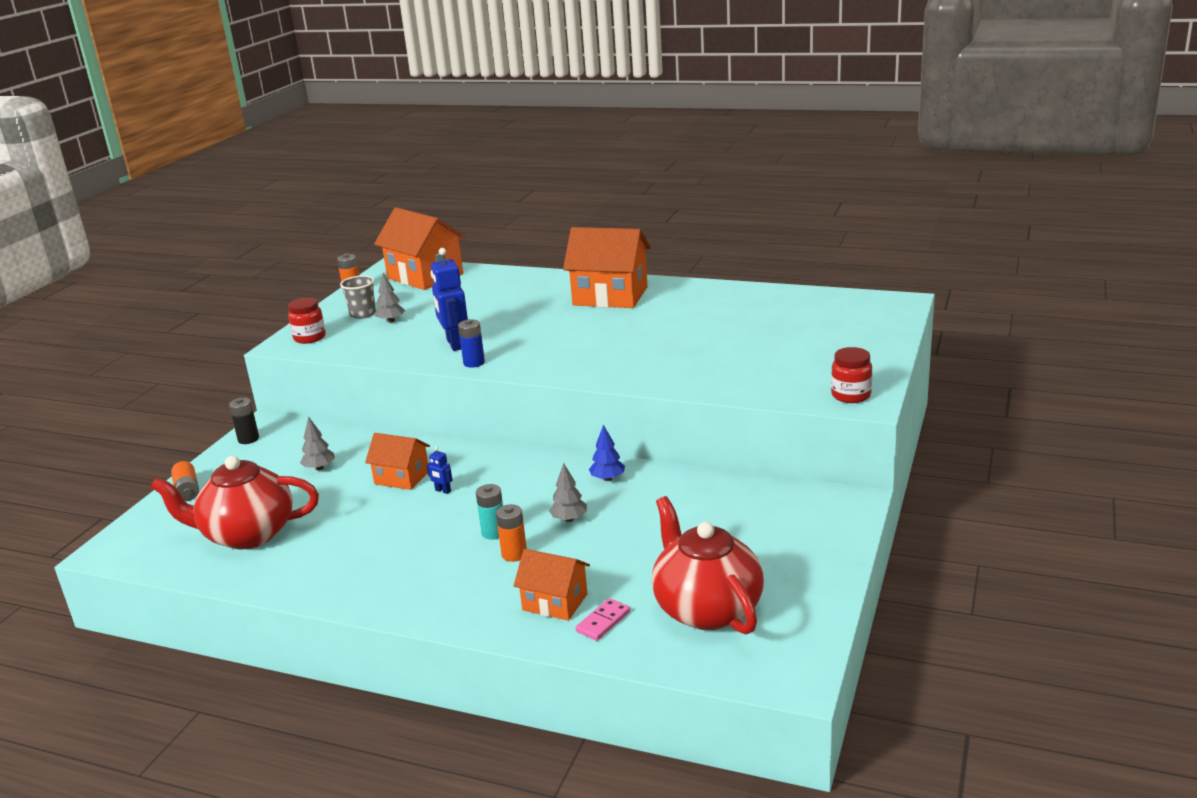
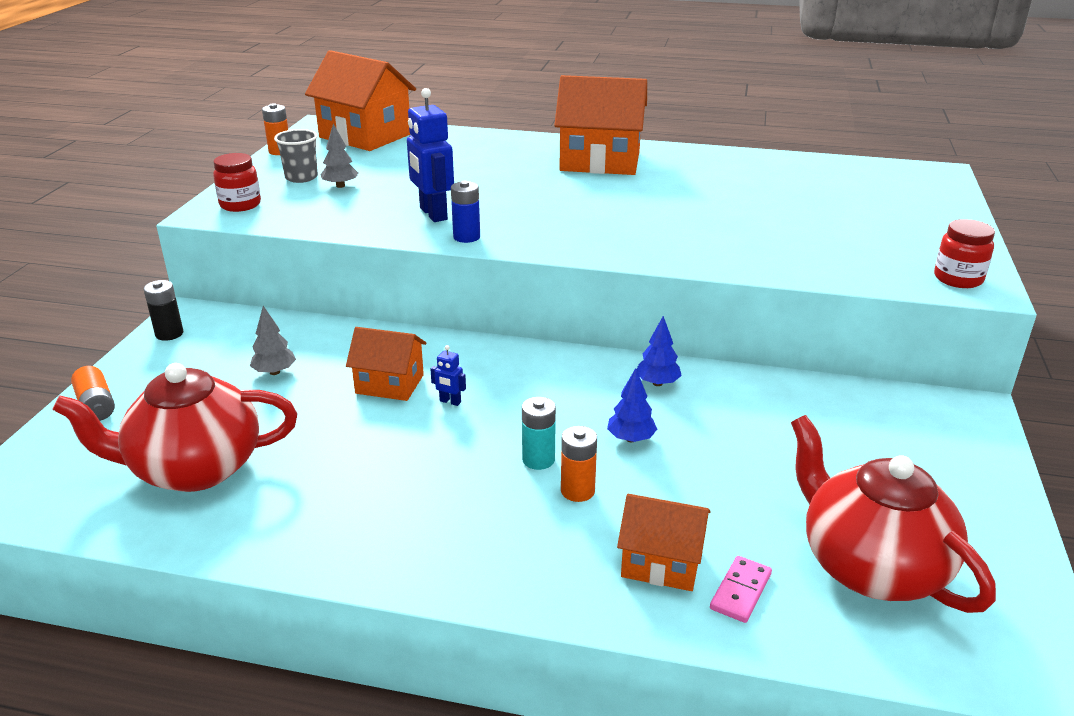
camera: 10 degrees left, 5 degrees up
(569, 519) = (631, 438): grey tree -> blue tree

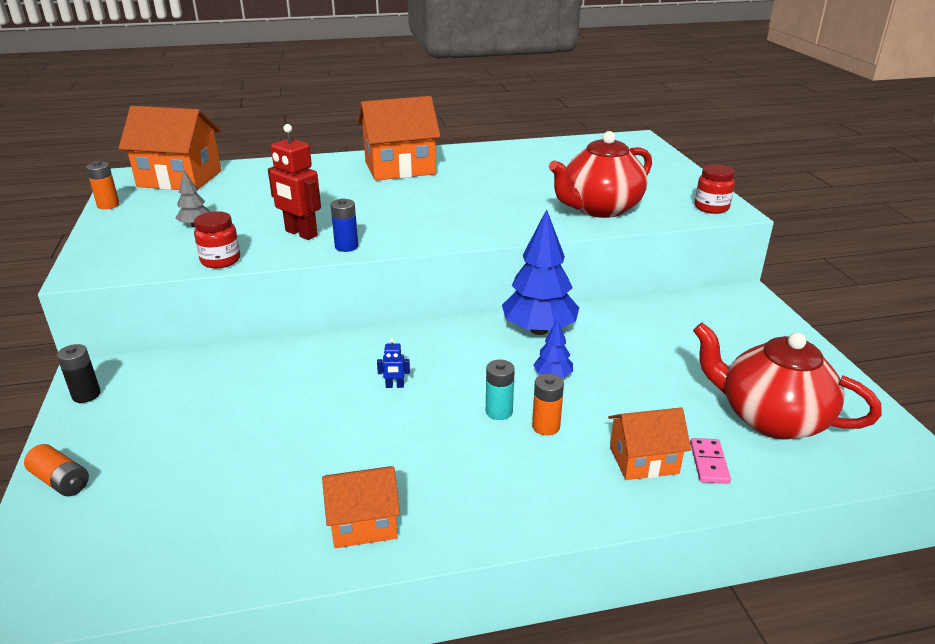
camera: 25 degrees left, 0 degrees up
(194, 469) = (211, 508): red teapot -> red teapot (599, 209)
(240, 205) = (111, 259): red jar -> red jar (220, 260)
(275, 372) = (220, 402): grey tree -> none
(301, 177) = (151, 224): grey cup -> none
(389, 384) = (333, 385): orange house -> orange house (363, 523)
(433, 214) = (301, 233): blue robot -> red robot
(657, 383) = (539, 330): blue tree -> blue tree, size x2.11

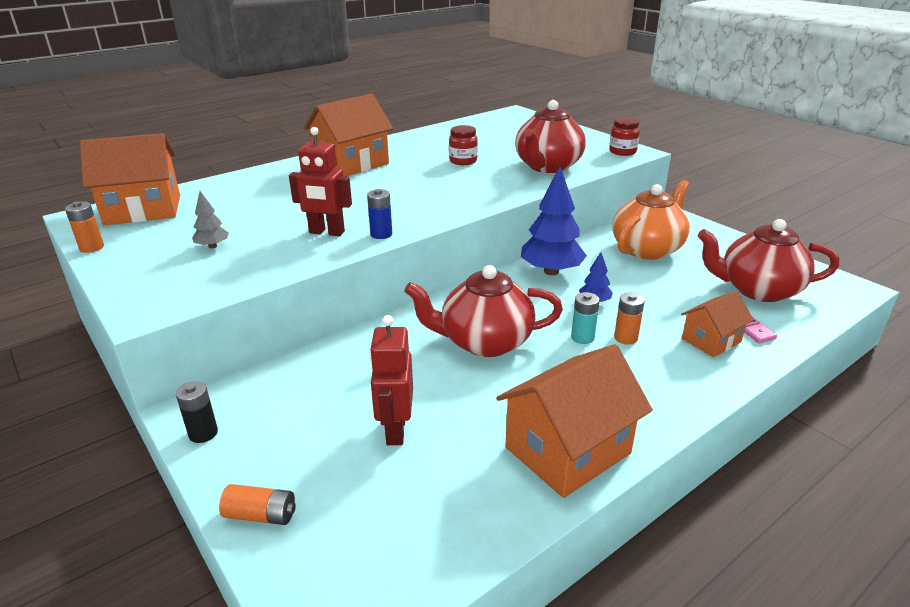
camera: 25 degrees left, 0 degrees up
(220, 260) = (277, 270): red jar -> red jar (463, 161)
(231, 445) = (395, 430): none -> red robot
(363, 523) = (567, 450): orange house -> orange house, size x1.74
(394, 386) = (484, 342): blue robot -> red teapot
(678, 332) = (647, 249): none -> orange teapot

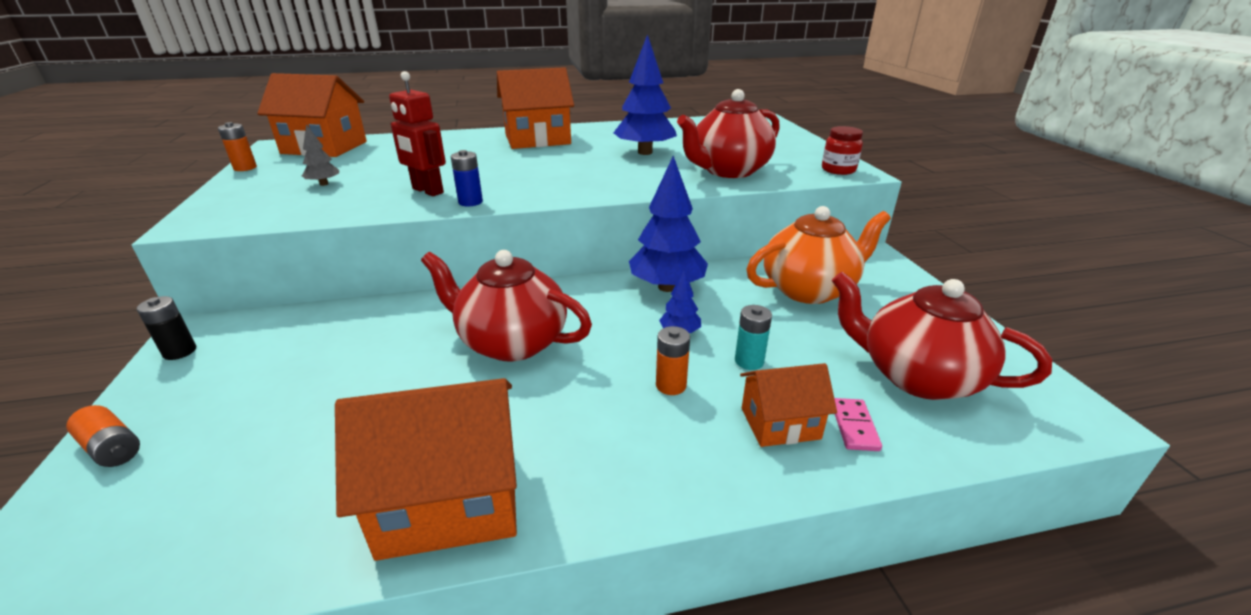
camera: 25 degrees right, 0 degrees up
(395, 430) = (319, 406): red robot -> none
(463, 161) = (645, 152): red jar -> blue tree
(582, 337) = (620, 369): turquoise battery -> turquoise battery (749, 361)

